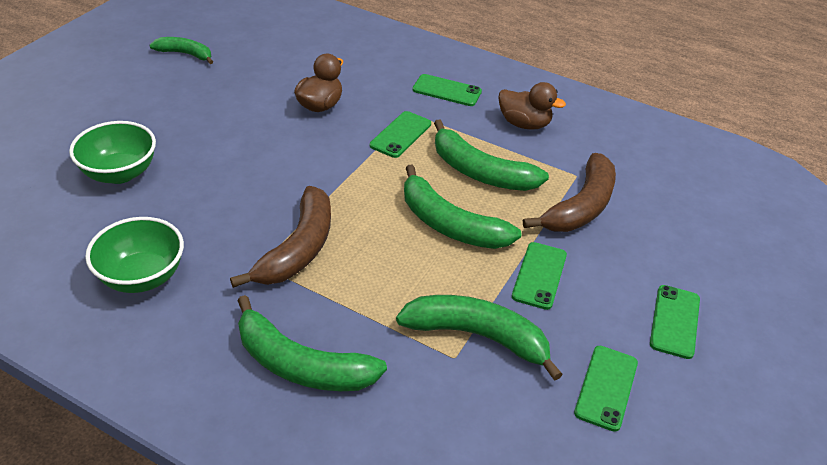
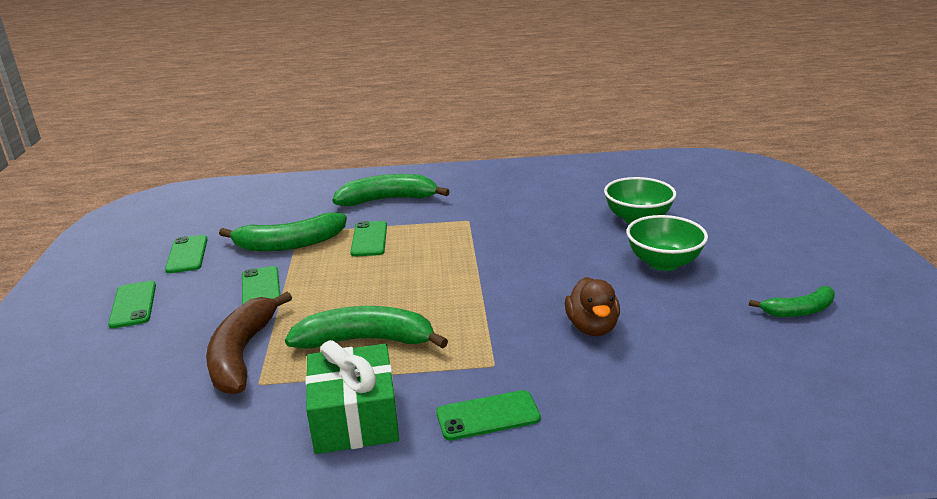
camera: 150 degrees right, 15 degrees down
(142, 277) = (525, 192): green bowl -> green bowl (663, 263)
(298, 249) = (455, 234): brown banana -> none
(400, 134) = (479, 338): green phone -> green phone (369, 239)
(450, 224) = (360, 290): green banana -> none
(524, 124) = (355, 418): brown duck -> green gift

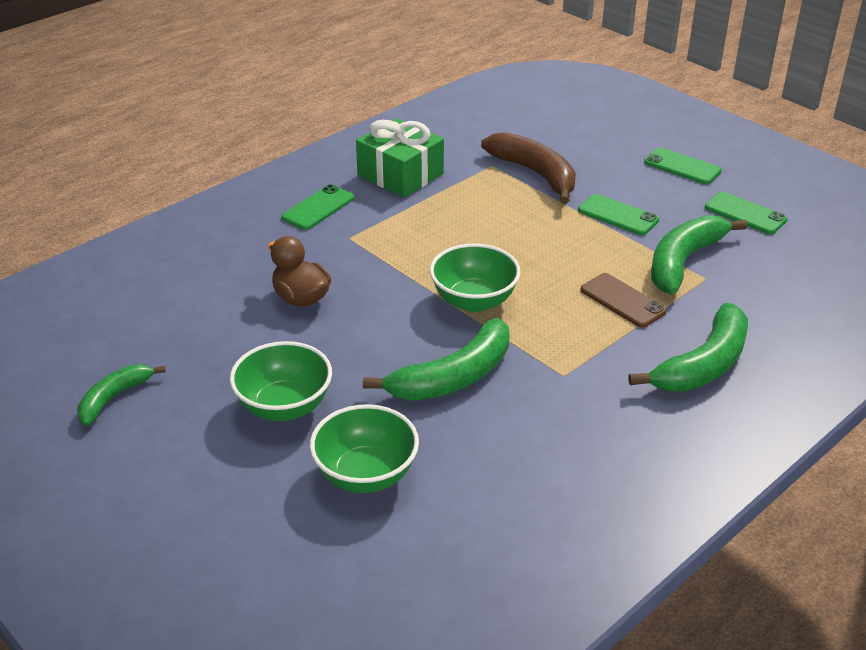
camera: 140 degrees right, 10 degrees up
(366, 340) = (466, 215): green banana -> green banana (453, 377)
(369, 239) = (622, 301): green phone -> brown phone
(461, 274) = (474, 301): none -> green bowl

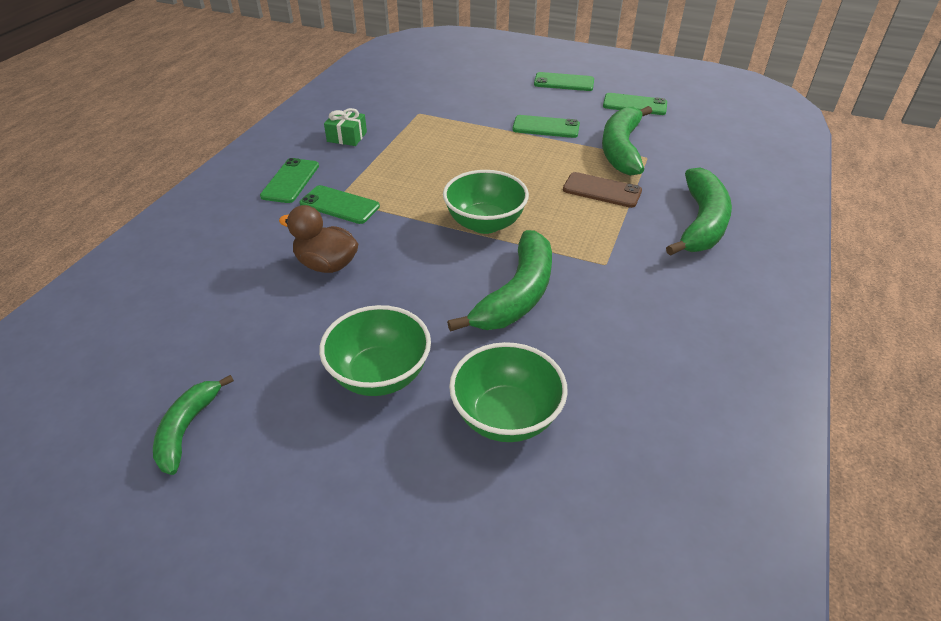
camera: 25 degrees left, 5 degrees up
(348, 244) = (339, 205): none -> green phone
(400, 175) = (347, 137): green gift -> green gift, size x0.53
(535, 174) = (459, 111): brown banana -> none

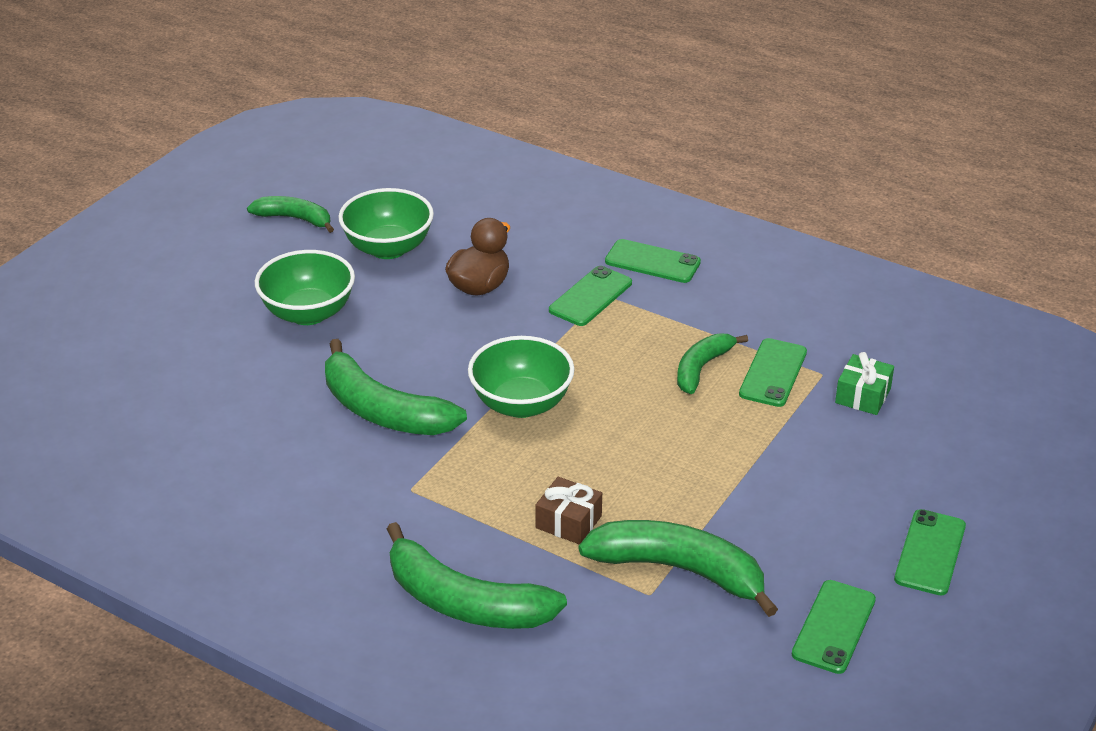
camera: 100 degrees right, 5 degrees down
(347, 137) = (757, 306): green gift -> green gift (863, 396)
(422, 153) = (702, 368): none -> green banana
(506, 416) = (226, 380): green bowl -> green bowl (388, 248)
(546, 127) = (762, 499): green phone -> green phone (773, 373)
(602, 190) = (568, 522): brown phone -> brown gift

